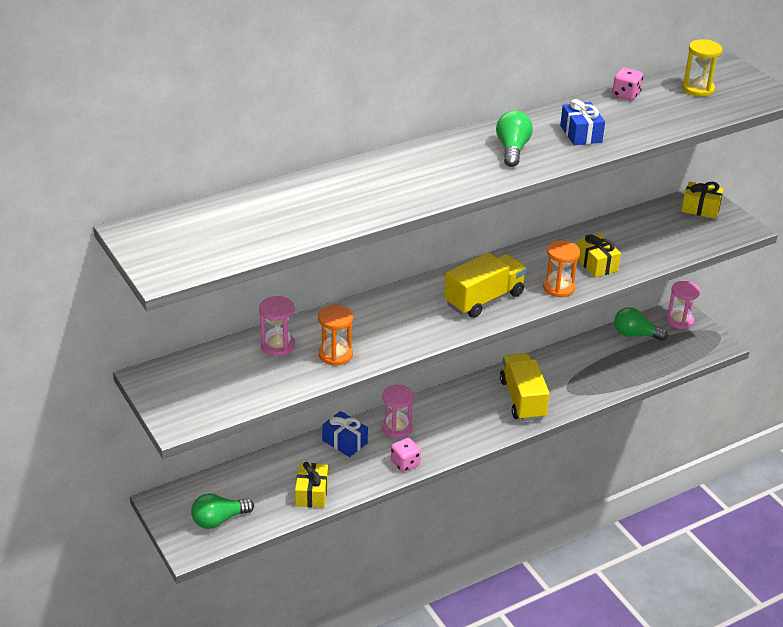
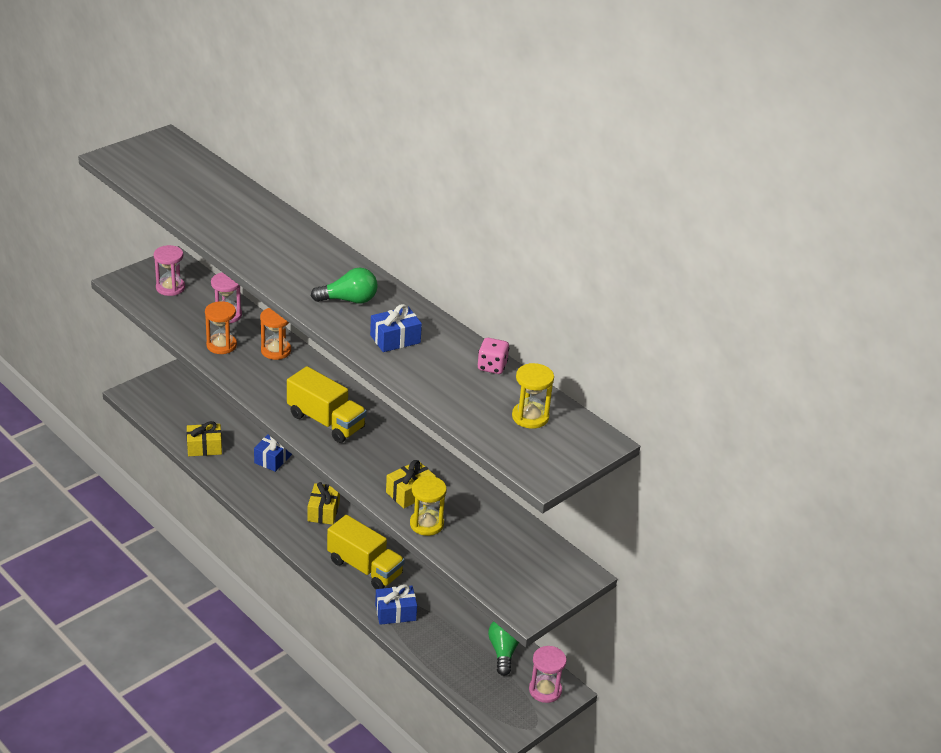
camera: 75 degrees right, 0 degrees up
(219, 520) = (164, 402): green light bulb -> none
(396, 428) = (300, 487): pink hourglass -> pink hourglass (170, 288)
(405, 463) = (253, 497): pink dice -> none
(522, 399) = (365, 568): yellow truck -> yellow truck turned 60 degrees clockwise
(558, 288) = (360, 468): orange hourglass -> orange hourglass (276, 351)
(583, 388) = (395, 612): none -> blue gift
(639, 261) = (426, 524): none -> yellow hourglass
(700, 208) = (553, 572): yellow gift -> yellow gift (323, 511)

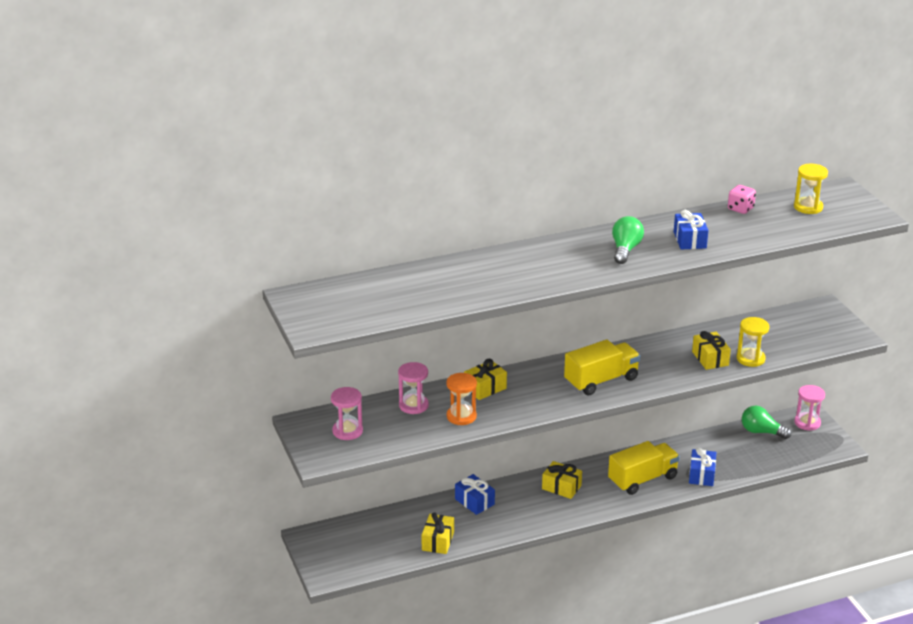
camera: 65 degrees left, 5 degrees down
(276, 351) = (485, 388): orange hourglass -> yellow gift

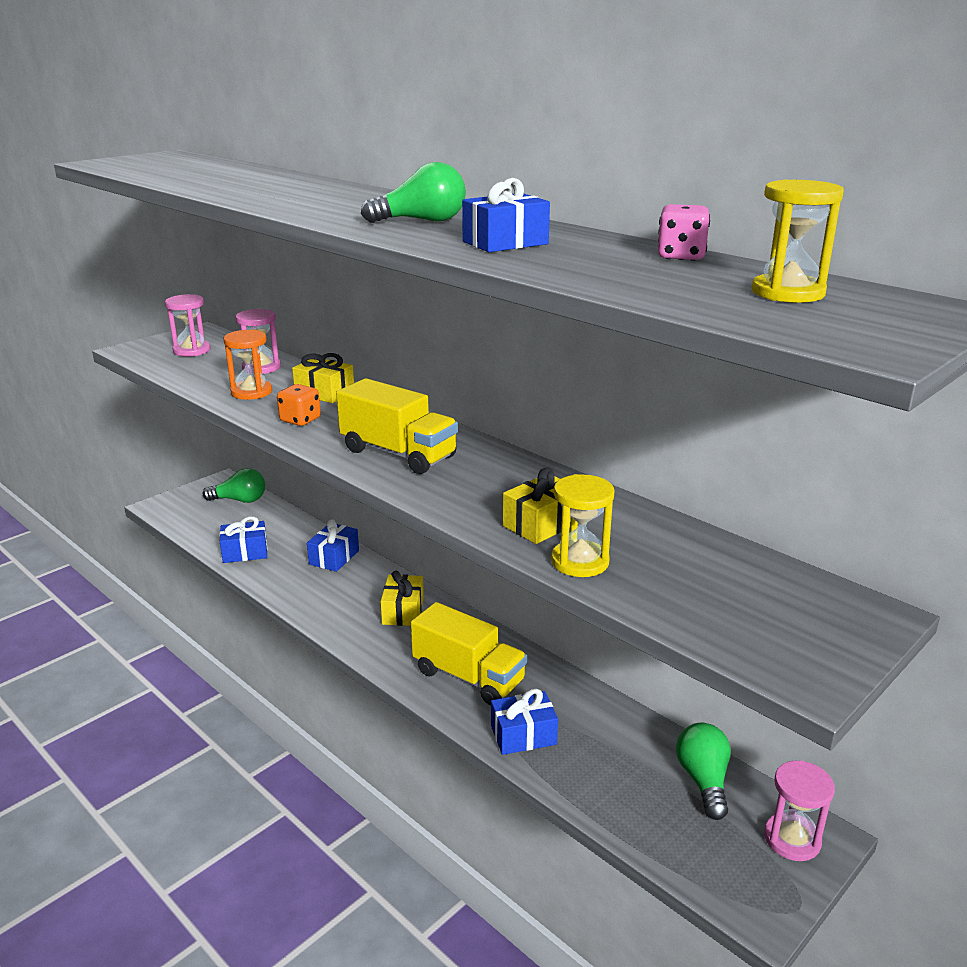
camera: 65 degrees right, 5 degrees down
(350, 532) = (240, 500): none -> green light bulb
(438, 541) = (245, 552): yellow gift -> blue gift
(526, 405) = (300, 420): none -> orange dice

